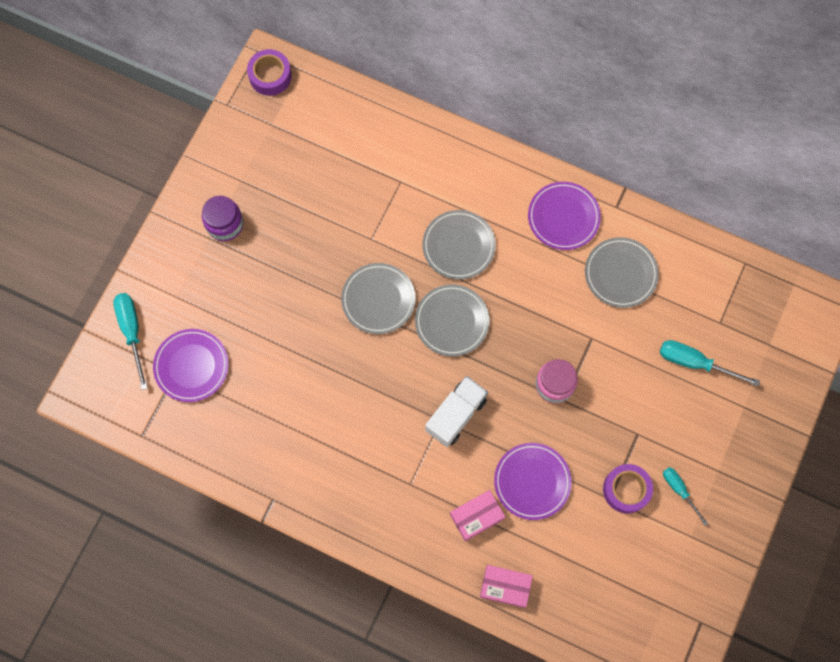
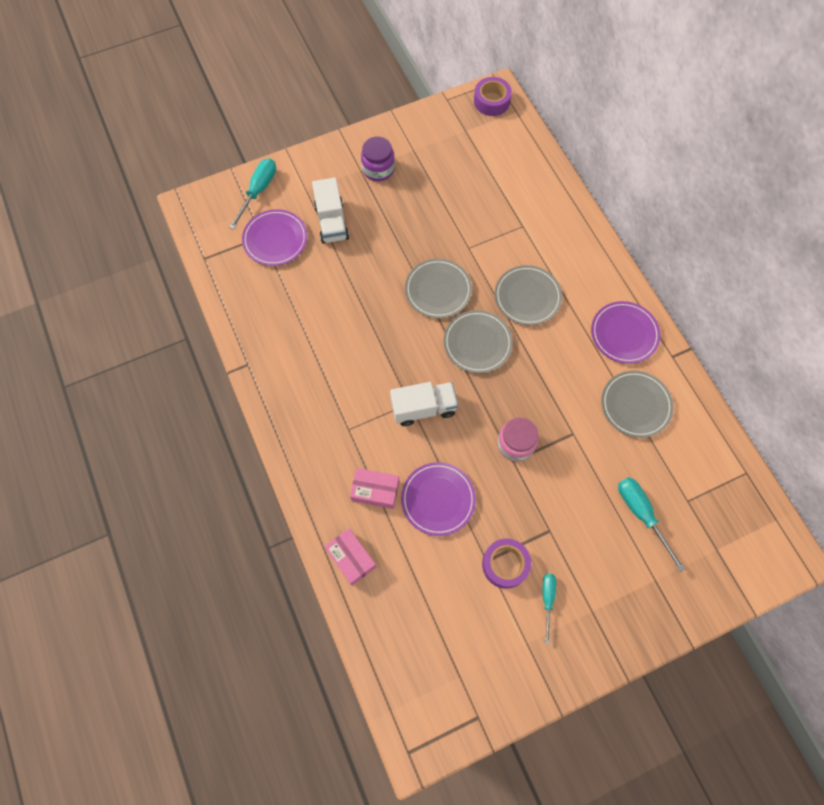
camera: 40 degrees right, 5 degrees down
(228, 309) = (332, 222): none -> white truck

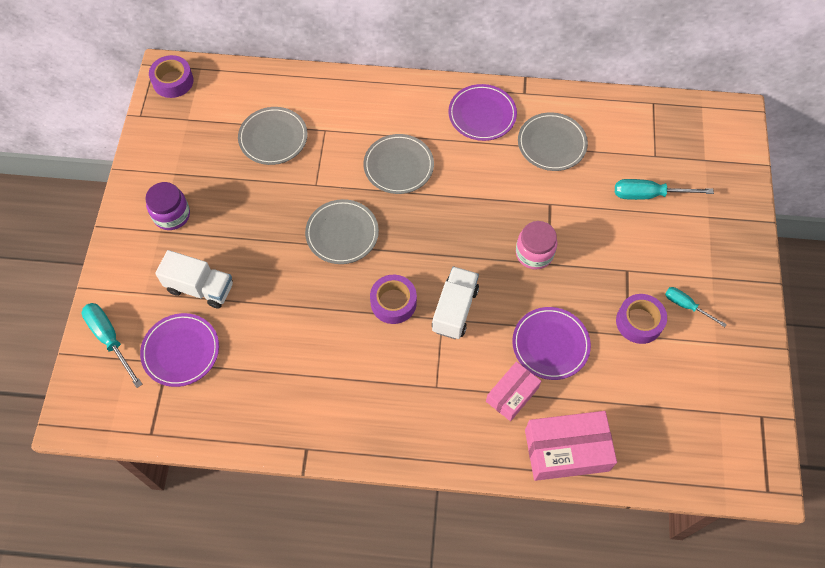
camera: 60 degrees left, 5 degrees down
(351, 558) = (566, 450): pink box -> pink box, size x1.60
(401, 359) = (393, 302): none -> purple tape
(477, 343) = (418, 230): grey plate -> grey plate (273, 138)

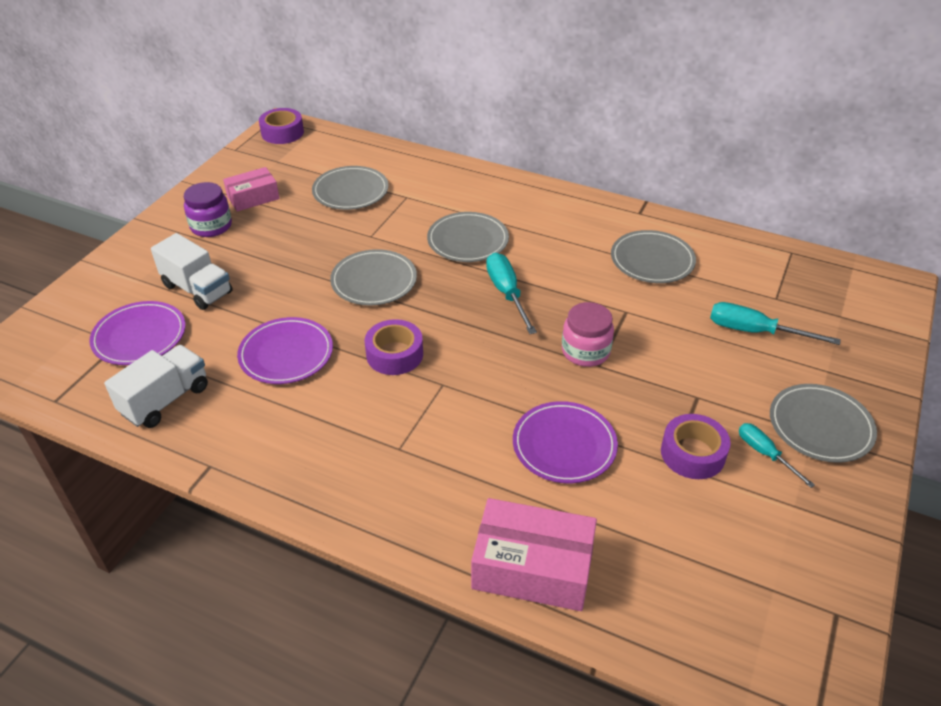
camera: 20 degrees right, 20 degrees down
(110, 339) = (78, 308): turquoise screwdriver -> turquoise screwdriver (507, 293)
(454, 310) = (462, 379): white truck -> white truck (165, 400)
(482, 115) = (582, 220): purple plate -> purple plate (286, 354)
(512, 394) = (489, 483): pink box -> pink box (253, 197)
(716, 269) = (820, 426): none -> grey plate

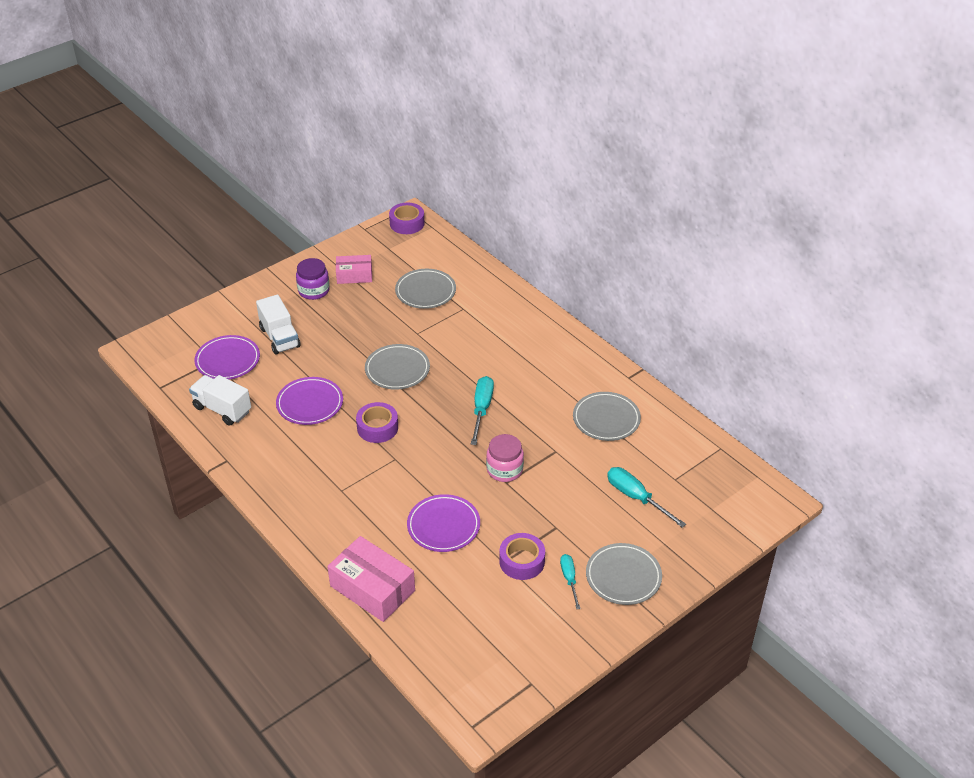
camera: 25 degrees right, 0 degrees up
(165, 400) = (222, 409): white truck -> white truck turned 120 degrees counterclockwise
(468, 241) = (483, 359): grey plate -> none

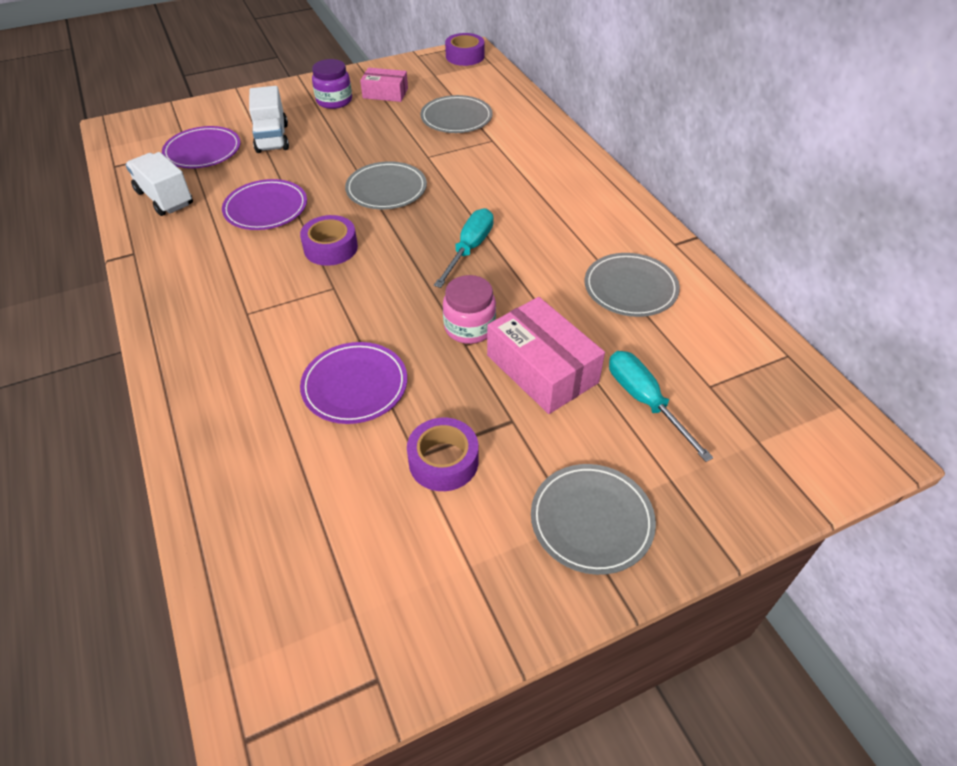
camera: 15 degrees right, 5 degrees up
(372, 588) = (214, 454): pink box -> pink box (542, 369)
(569, 579) = (505, 506): turquoise screwdriver -> none

